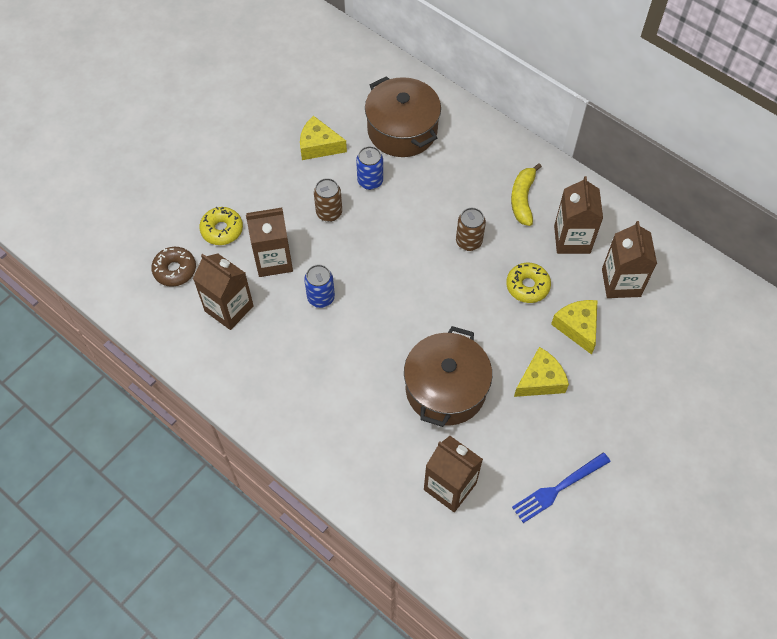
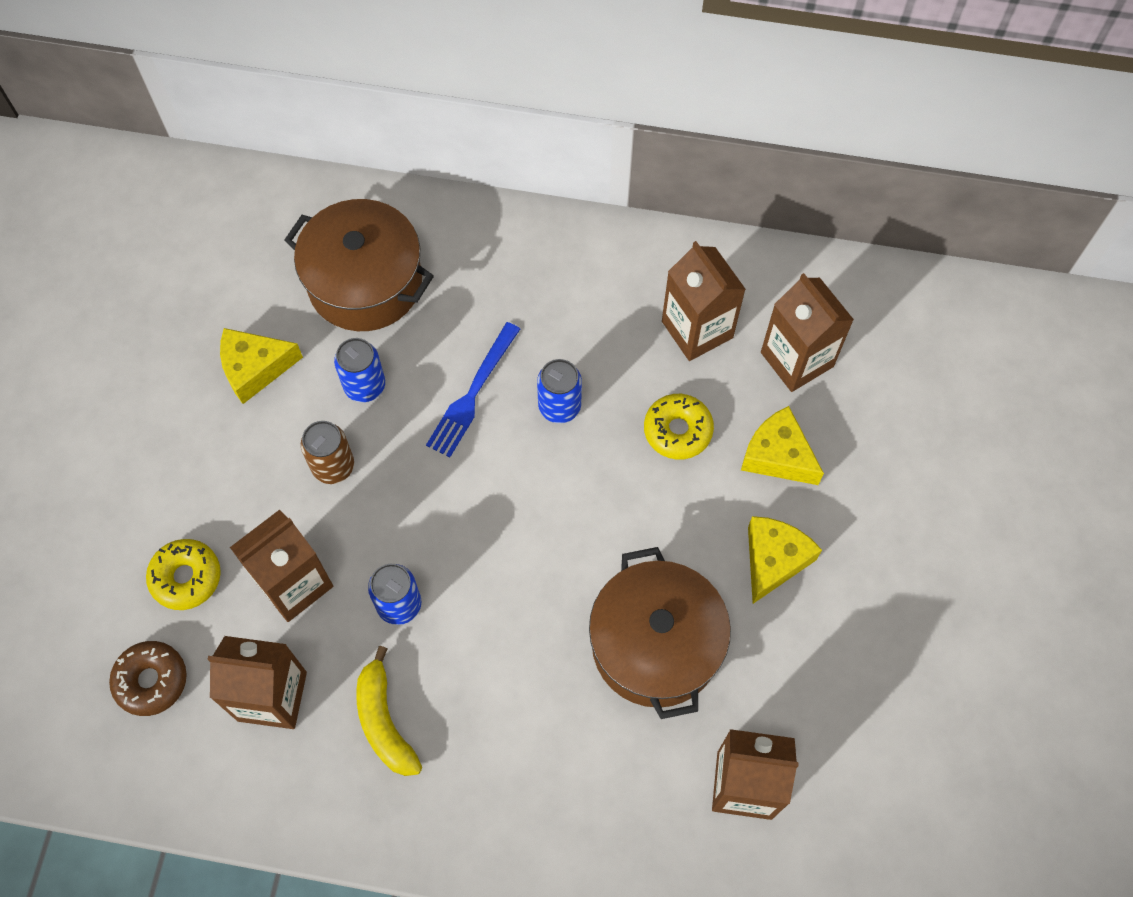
camera: 30 degrees left, 5 degrees up
(468, 242) = (559, 406): brown can -> blue can
(522, 199) = (596, 303): yellow banana -> yellow banana (384, 721)
(557, 489) = (885, 704): blue fork -> blue fork (472, 395)

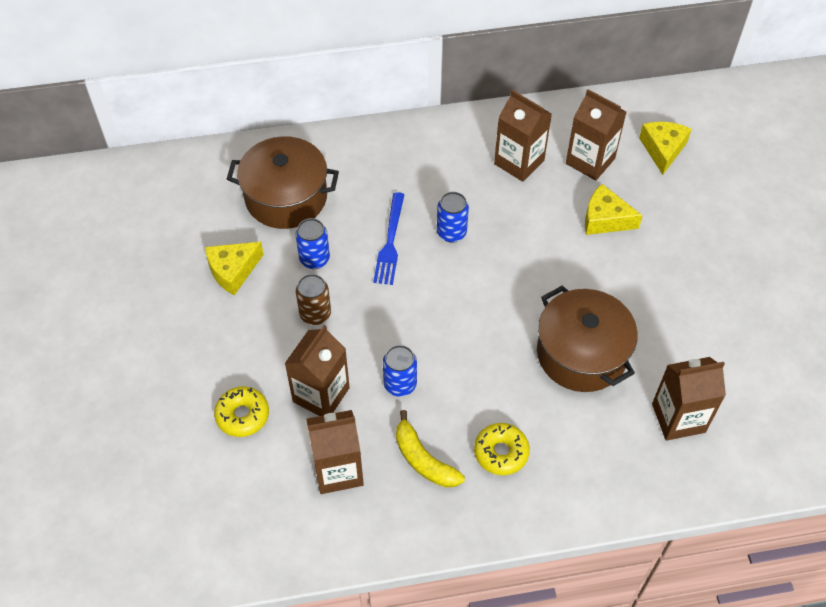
camera: 20 degrees left, 10 degrees down
(151, 681) = (247, 489): brown donut -> none
(677, 430) = (535, 224): yellow donut -> yellow donut (501, 452)
(774, 560) = (632, 280): yellow cheese -> yellow cheese (663, 150)

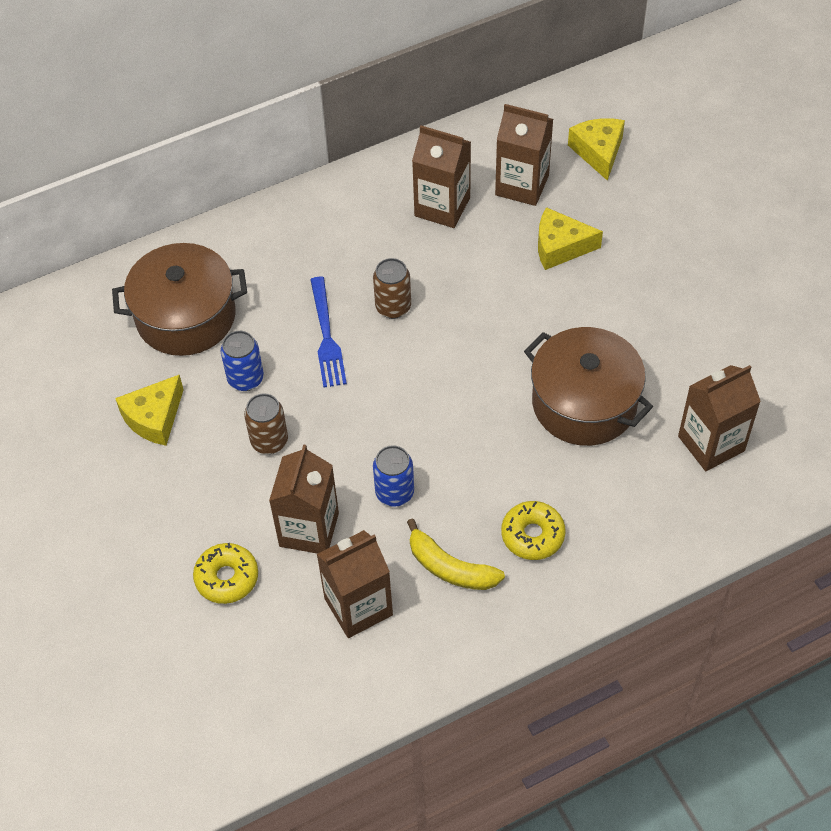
camera: 15 degrees left, 0 degrees up
(451, 232) = (393, 307): blue can -> brown can

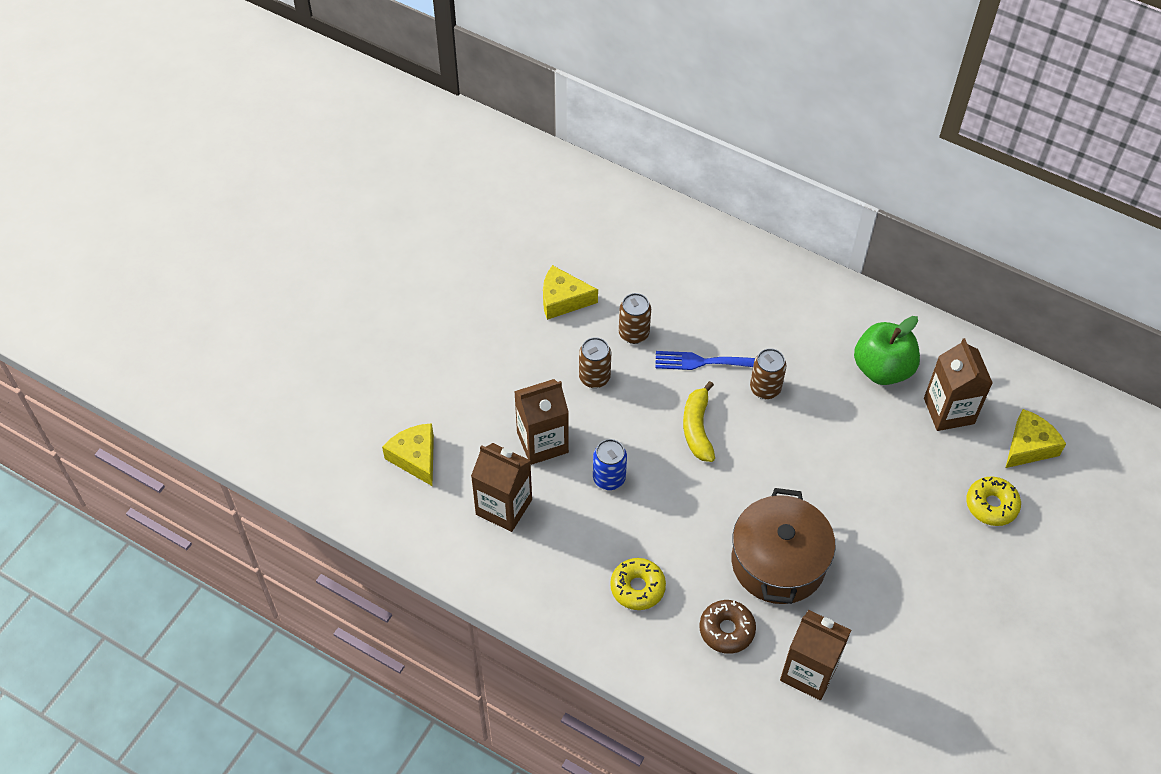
camera: 55 degrees right, 0 degrees up
(186, 316) = (657, 268): brown pot -> none
(227, 578) = (472, 415): yellow donut -> yellow donut (991, 505)
(245, 379) = (633, 333): blue can -> brown can
(327, 337) = (706, 362): blue fork -> blue fork turned 45 degrees clockwise
(442, 207) = (882, 369): brown carton -> green apple
(450, 568) = (573, 547): yellow banana -> yellow banana (697, 428)
(560, 247) = (911, 469): yellow cheese -> yellow cheese (415, 458)
(627, 485) = (726, 630): none -> brown donut

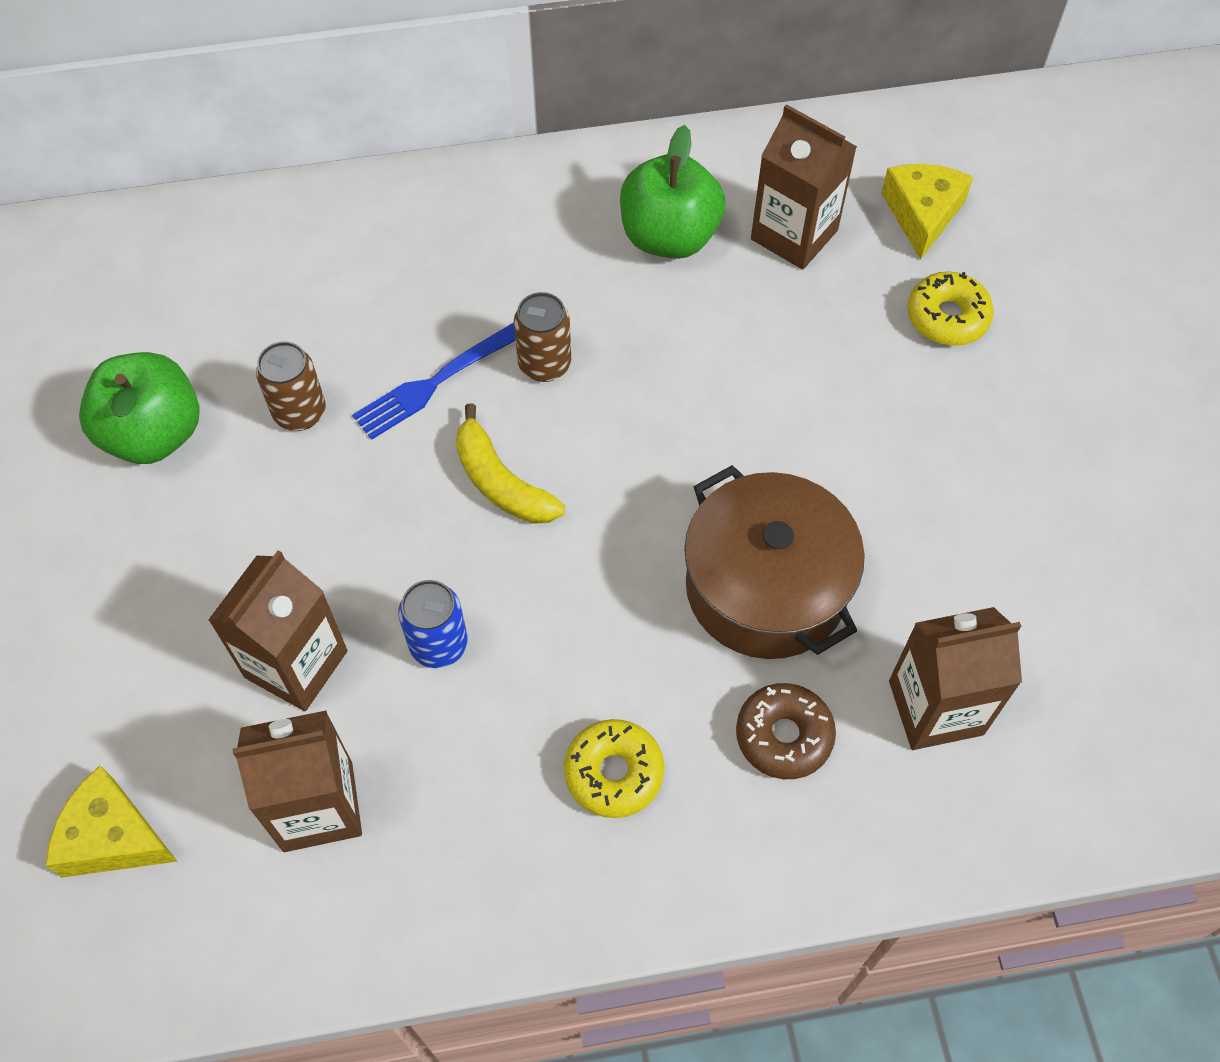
camera: 40 degrees left, 5 degrees up
(563, 300) = (154, 434): yellow cheese -> green apple
(594, 377) = (295, 514): brown can -> none

